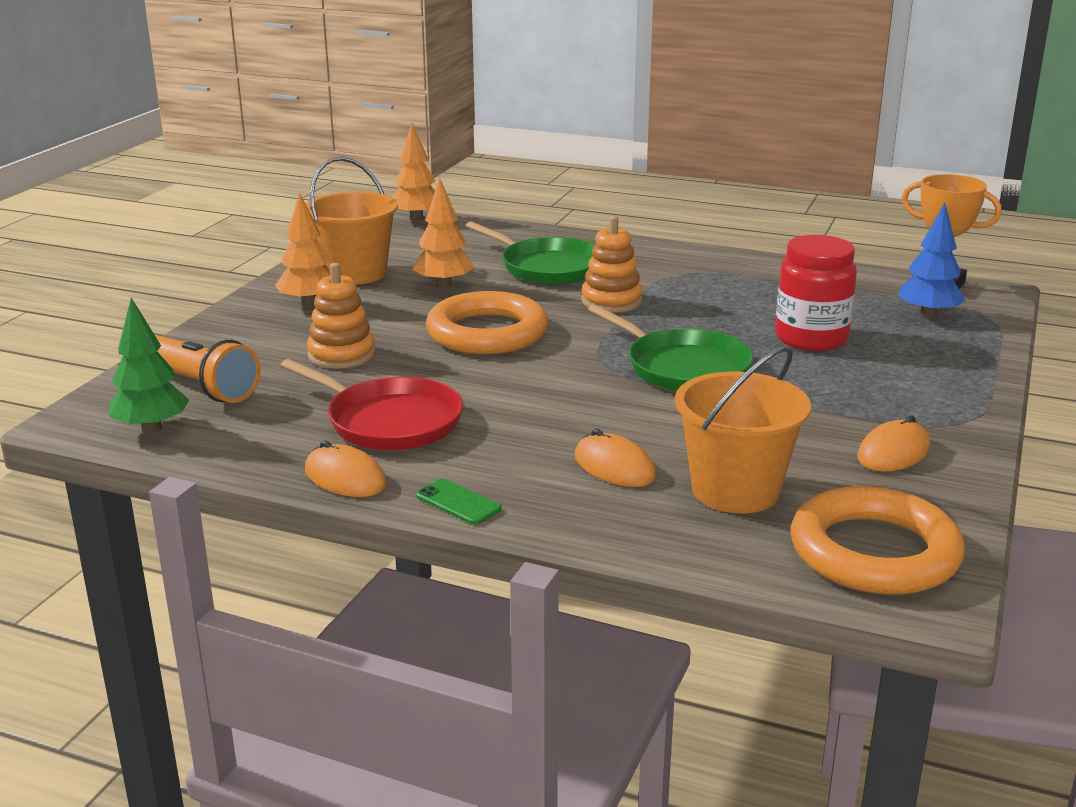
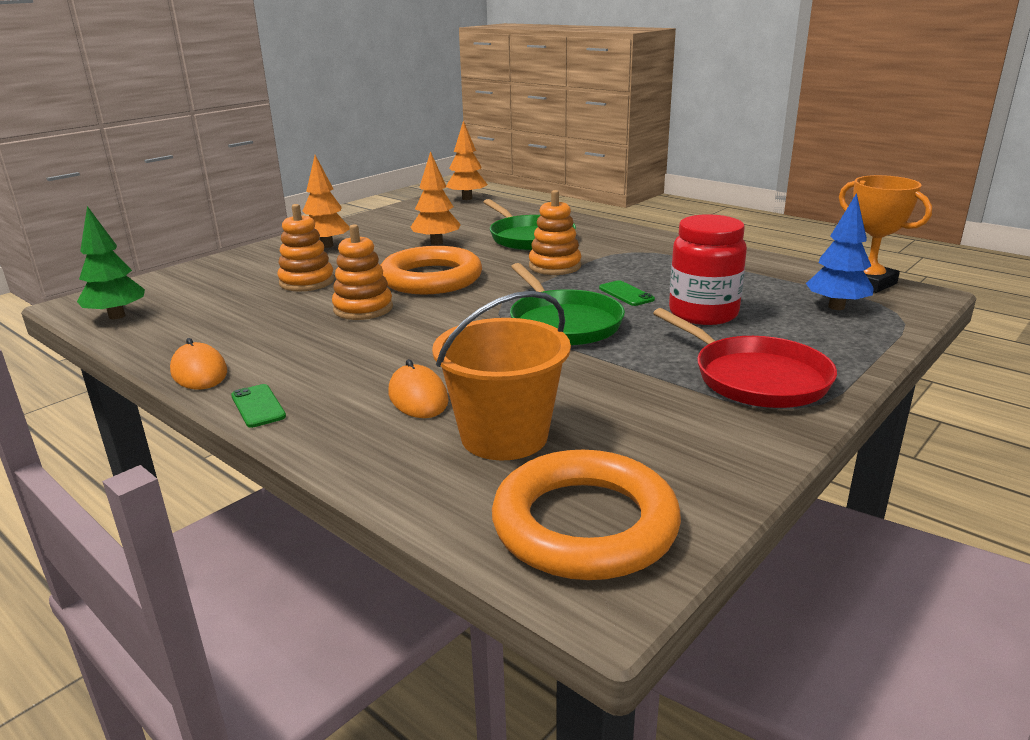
camera: 20 degrees right, 0 degrees up
(203, 387) = (186, 292): orange flashlight -> none
(355, 273) = (383, 229): orange bucket -> none
(389, 421) = (283, 334): red pan -> red pan (755, 378)
(448, 379) = (363, 309): none -> orange stacking toy
(717, 326) = (626, 294): none -> green phone
(893, 452) = (695, 425): orange mouse -> none

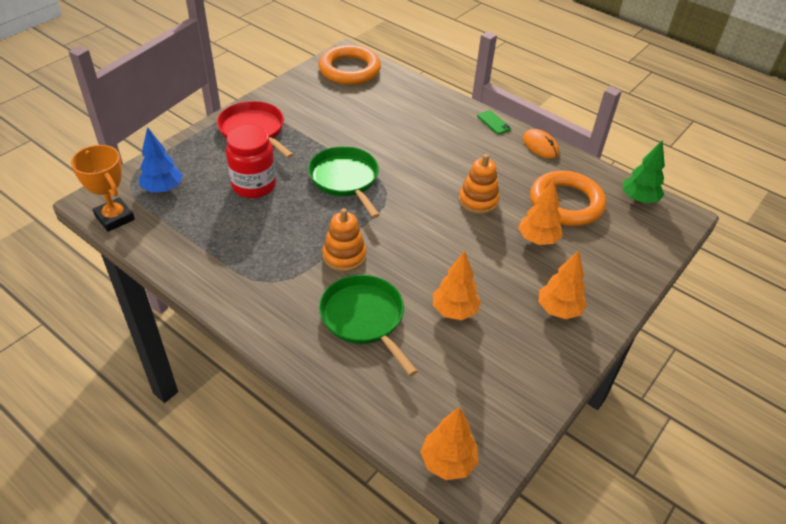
camera: 175 degrees right, 20 degrees up
(307, 282) = (537, 239): orange stacking toy -> orange tree
(418, 397) = (420, 125): orange mouse -> none
(431, 278) = (442, 240): orange ring -> orange ring (566, 203)
(504, 436) = (378, 103): orange bucket -> none
(626, 294) = (297, 211): green phone -> none

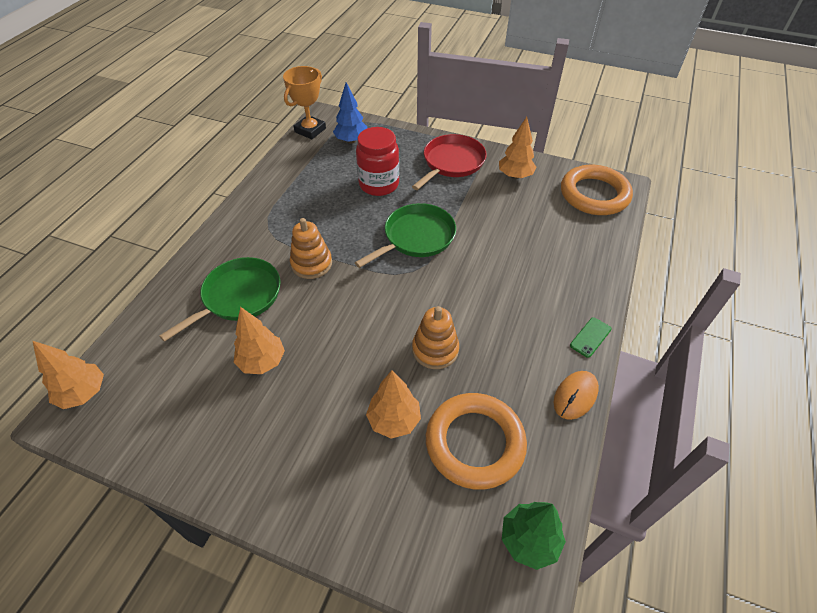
camera: 75 degrees right, 5 degrees up
(558, 310) = (285, 460): orange tree -> orange tree (515, 176)

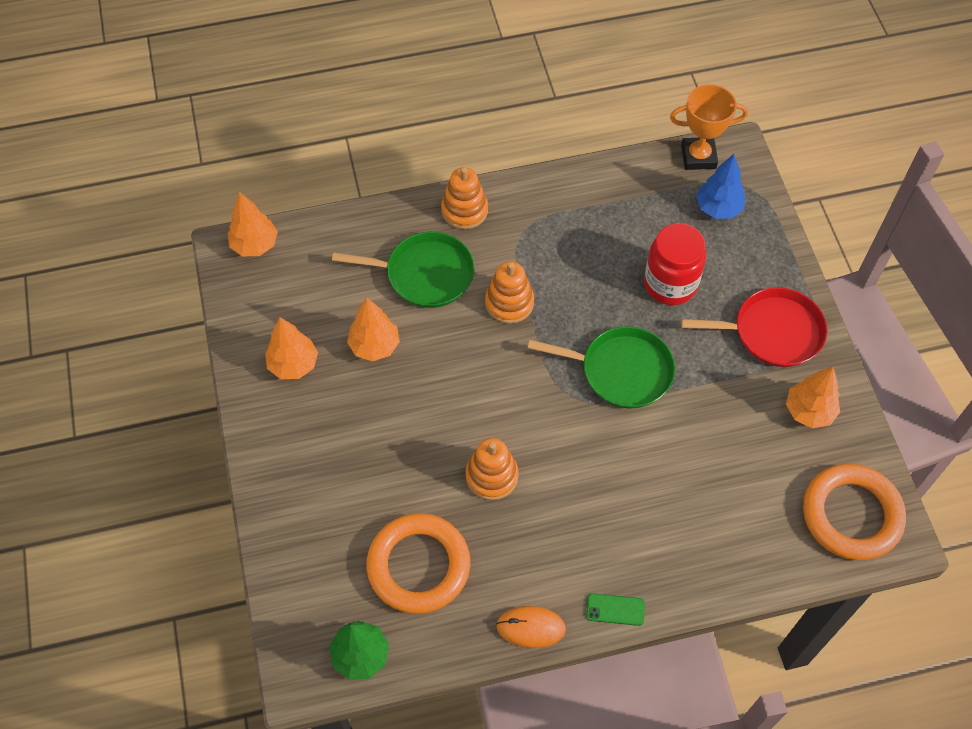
camera: 55 degrees right, 10 degrees up
(217, 247) = (464, 210): none -> orange stacking toy
(394, 420) = (394, 488): orange tree -> orange tree (293, 364)

